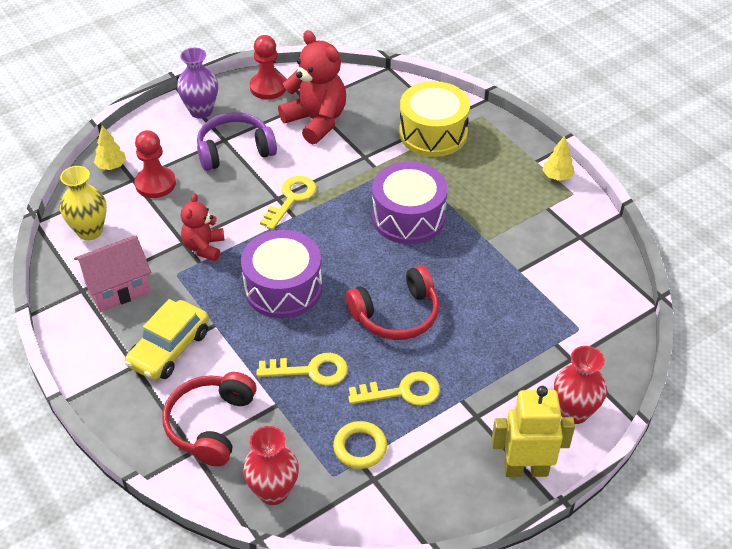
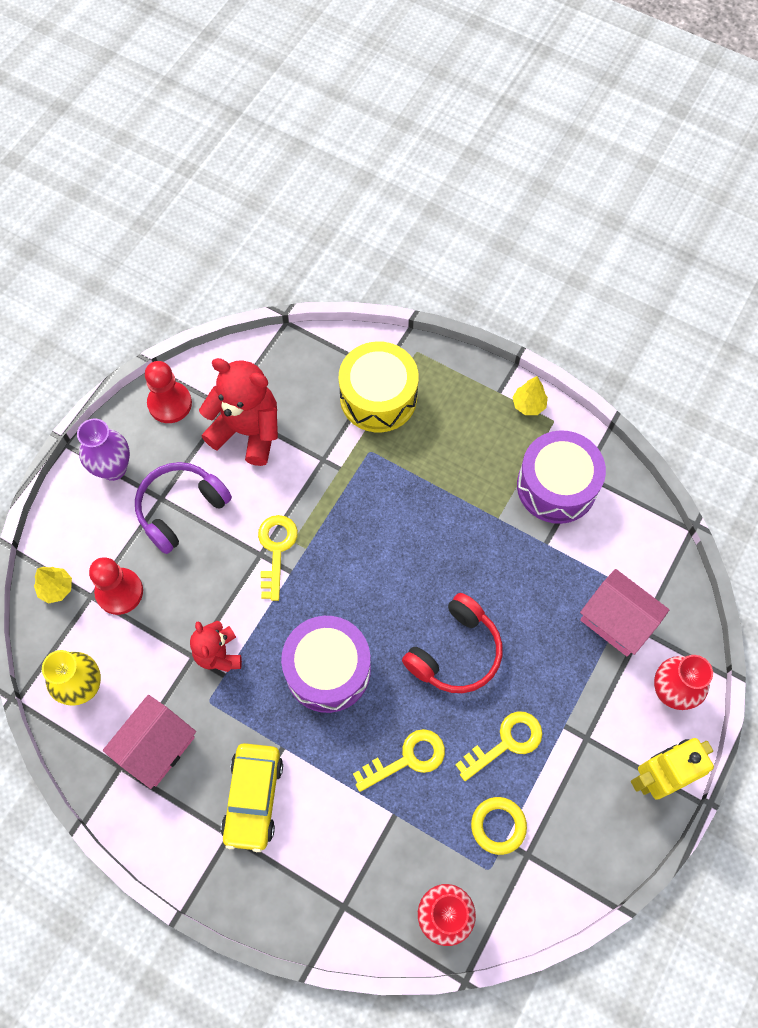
camera: 25 degrees left, 20 degrees up
(210, 425) = (344, 869): red headphones -> none
(408, 217) = (407, 522): purple drum -> purple drum (556, 486)
(552, 344) = (616, 621): none -> pink house

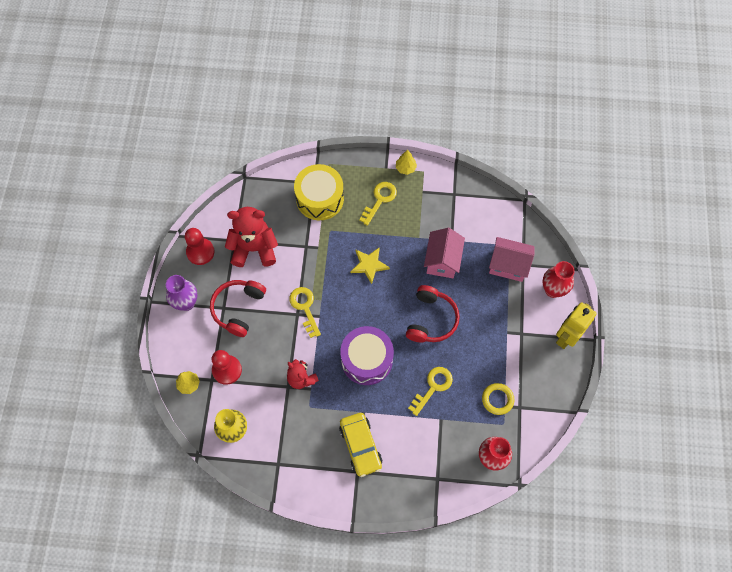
camera: 25 degrees left, 0 degrees up
(157, 747) = (293, 444): pink house -> pink house (442, 260)
(181, 509) = (238, 309): purple headphones -> red headphones
(402, 527) = (369, 265): none -> yellow star
(506, 742) = (481, 355): yellow key -> yellow key (380, 200)
(556, 486) = (442, 206): purple drum -> none

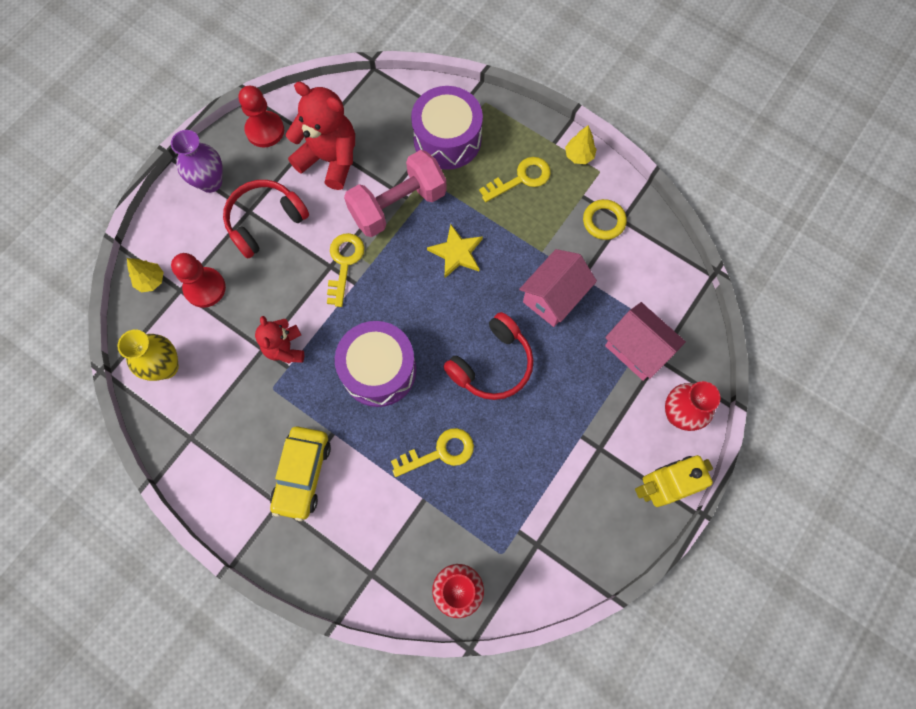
camera: 30 degrees right, 5 degrees up
(315, 255) = (398, 205): none -> pink dumbbell
(320, 198) = (447, 139): yellow drum -> purple drum
(497, 399) = (514, 517): yellow ring -> yellow ring (603, 221)

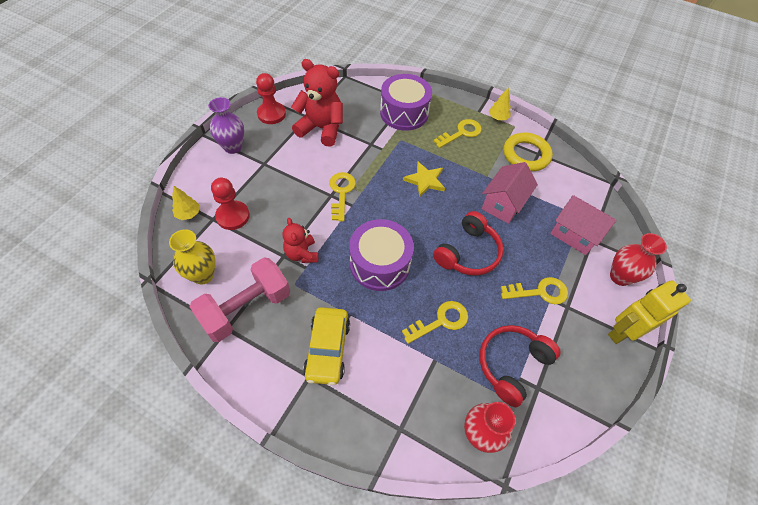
camera: 10 degrees left, 15 degrees down
(265, 221) = (277, 169): red headphones -> red headphones (512, 365)
(398, 205) = (376, 153): pink dumbbell -> pink dumbbell (246, 308)
(570, 426) = (540, 292): none -> yellow key
(603, 221) = (526, 155): yellow ring -> yellow ring, size x1.54

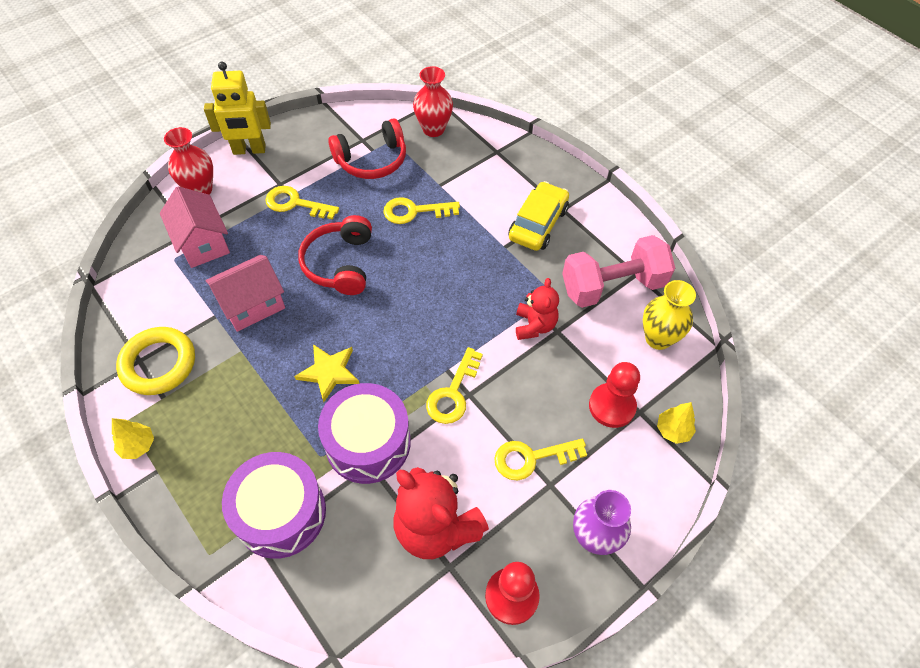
camera: 155 degrees left, 0 degrees up
(380, 264) = (447, 285): purple drum -> purple drum (368, 443)
(461, 133) = (219, 436): yellow key -> yellow key (531, 458)
(468, 253) = (340, 264): red headphones -> red headphones turned 60 degrees counterclockwise

